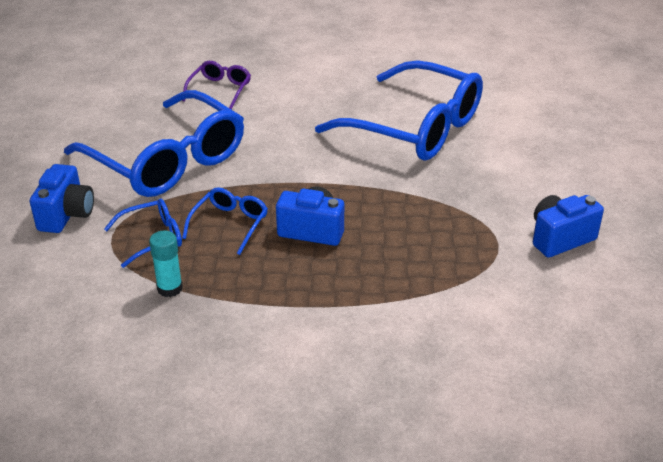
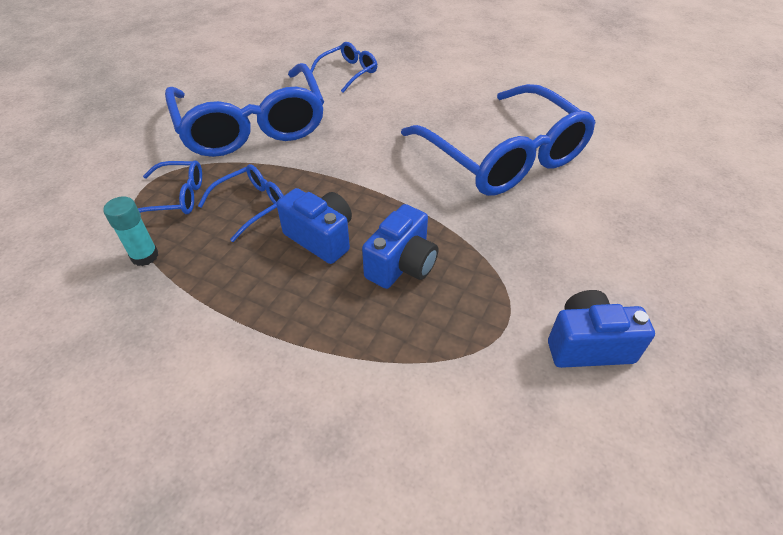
camera: 25 degrees right, 10 degrees up
(66, 215) = (130, 152): blue camera -> blue camera (402, 265)
(220, 90) = (349, 72): purple glasses -> blue glasses

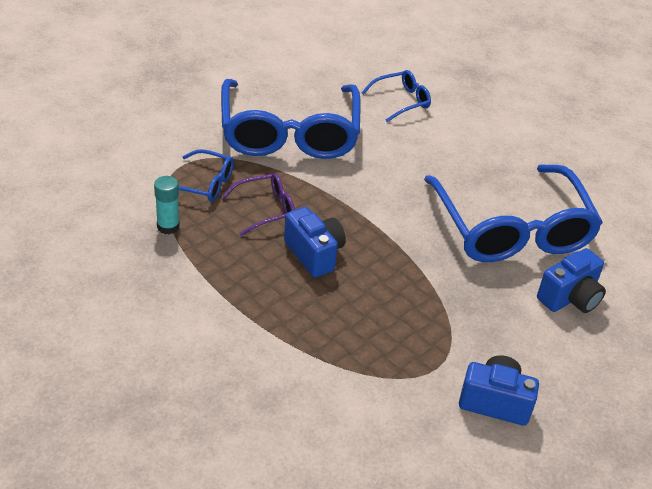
camera: 15 degrees right, 5 degrees down
(252, 205) = (266, 209): blue glasses -> purple glasses
(402, 265) = (372, 296): blue camera -> blue camera (570, 298)

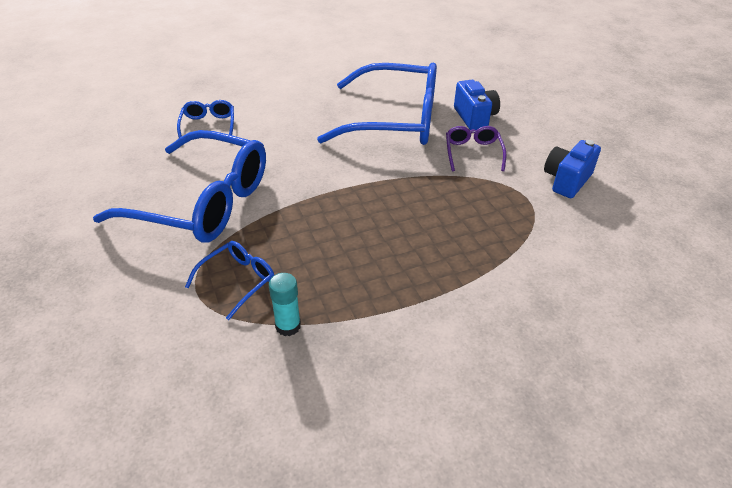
camera: 65 degrees left, 0 degrees up
(266, 209) = (301, 245): purple glasses -> purple glasses (473, 152)
(314, 254) = (376, 230): blue camera -> none

